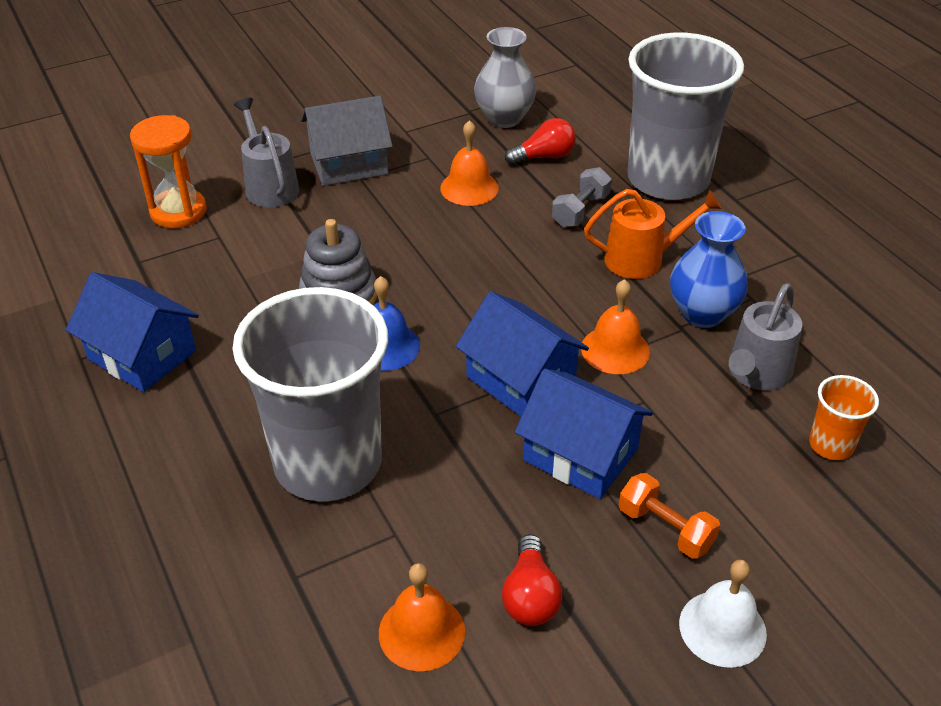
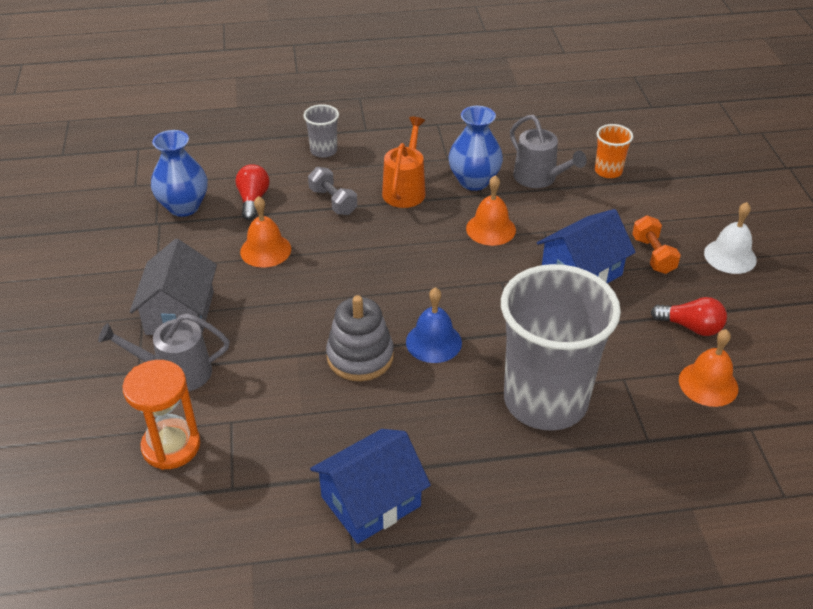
camera: 70 degrees left, 0 degrees up
(504, 118) = (184, 207): grey vase -> blue vase
(520, 380) = (501, 281): blue house -> none
(665, 528) = (653, 255): orange dumbbell -> orange dumbbell turned 75 degrees counterclockwise
(668, 179) = (323, 151): grey cup -> grey cup, size x0.42

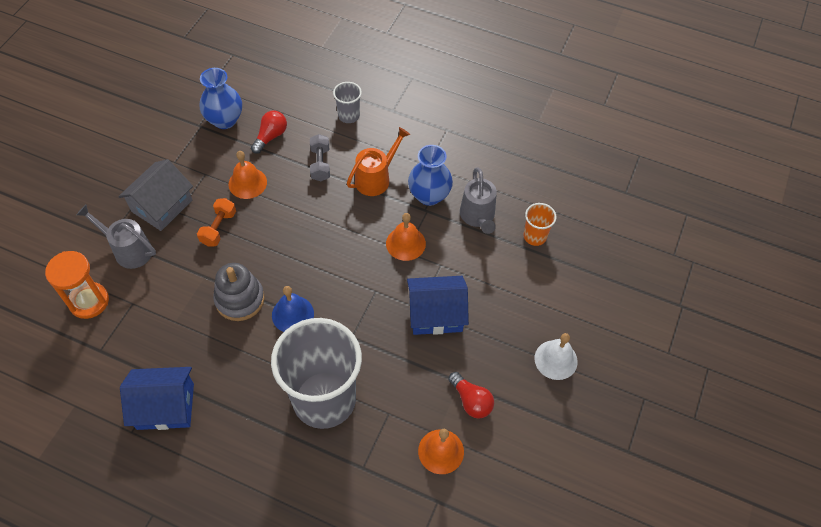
camera: 30 degrees right, 15 degrees up
(653, 255) = (500, 327): orange dumbbell -> orange dumbbell (218, 228)

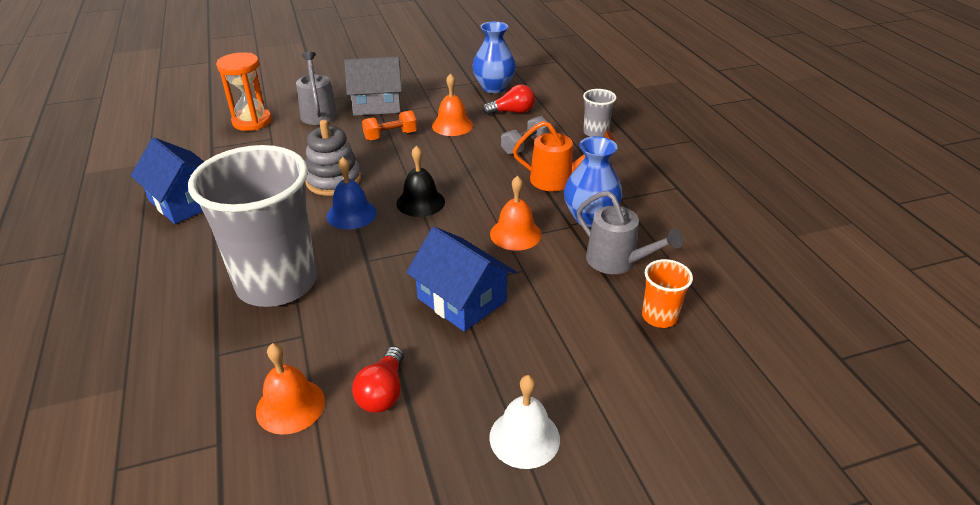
camera: 50 degrees right, 20 degrees down
(321, 267) = (420, 202): none -> black bell
(478, 216) = (617, 261): grey watering can -> grey watering can turned 90 degrees counterclockwise

